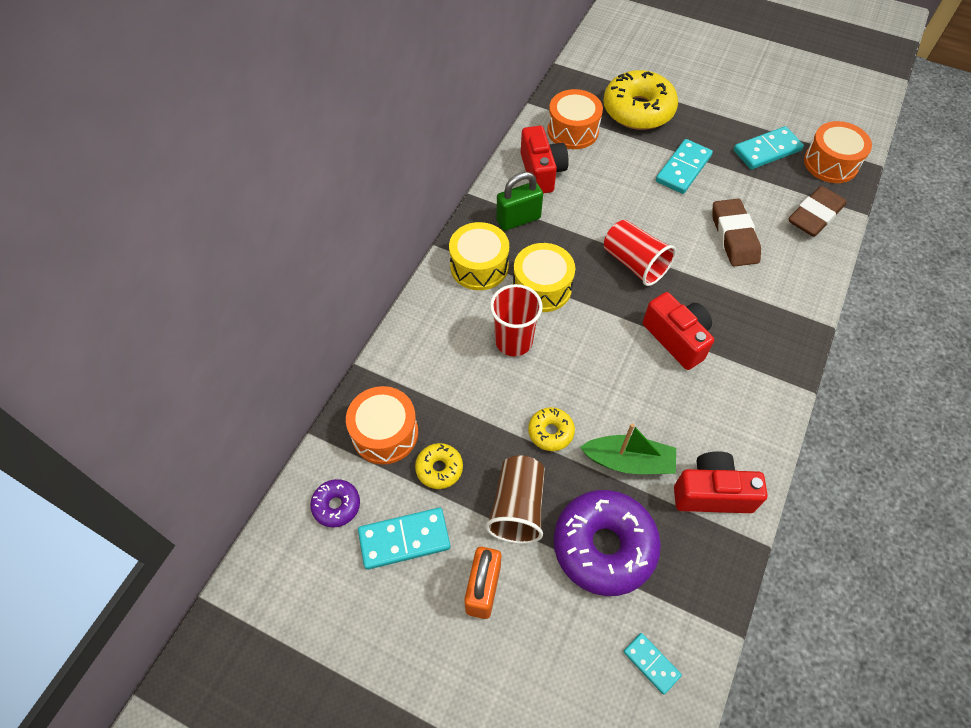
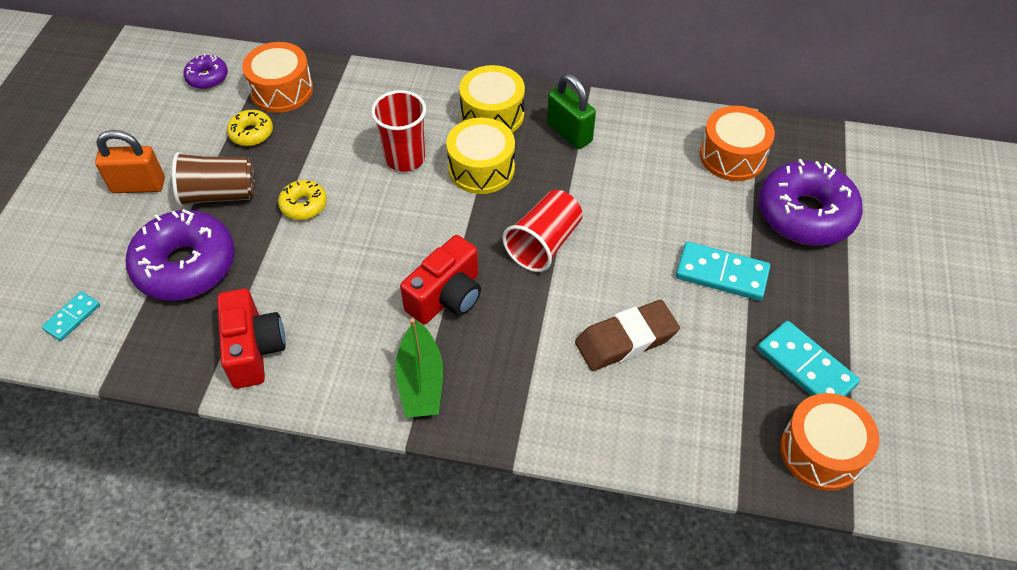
camera: 75 degrees right, 5 degrees down
(404, 540) = (180, 126): turquoise domino -> none
(541, 172) = (650, 140): red camera -> none
(628, 461) = (280, 272): green boat -> green boat (421, 381)
(638, 110) = (805, 214): yellow donut -> purple donut
(814, 216) = (704, 434): brown eraser -> none

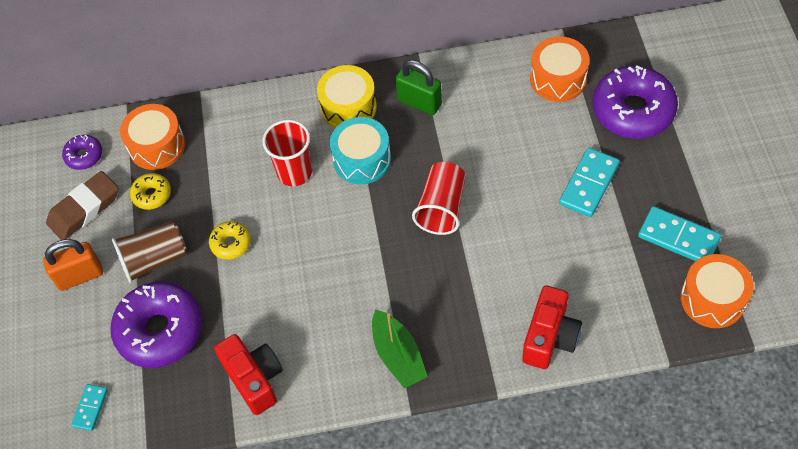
camera: 15 degrees left, 5 degrees up
(447, 297) = (385, 280): red camera -> red camera (550, 337)
(481, 168) = (362, 159): yellow drum -> turquoise drum
(626, 340) = (538, 265): brown eraser -> brown eraser (84, 209)
(721, 273) = (588, 184): turquoise domino -> turquoise domino turned 60 degrees counterclockwise

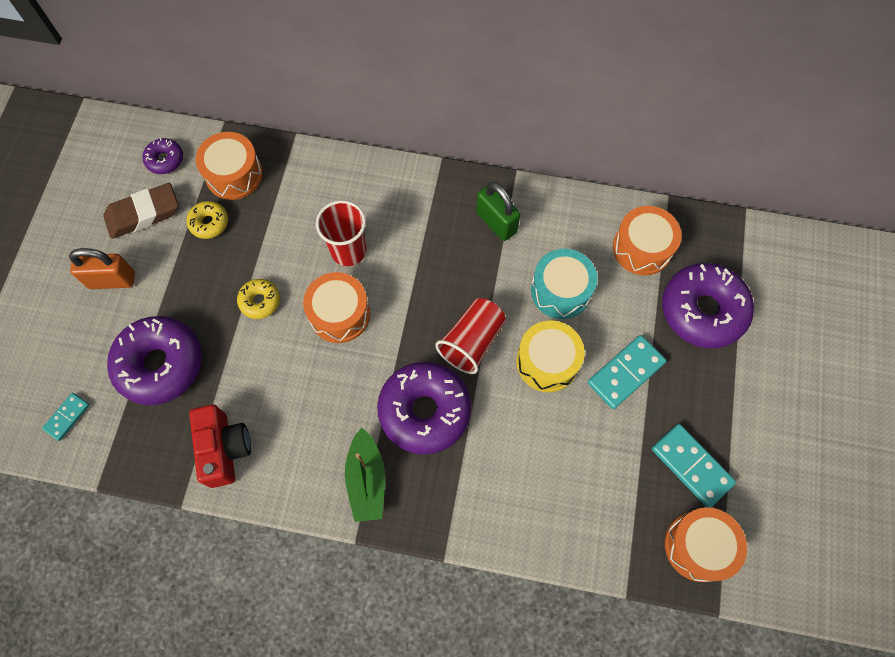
camera: 15 degrees right, 10 degrees up
(154, 259) = (184, 290): brown cup -> none
(310, 228) = (339, 314): none -> orange drum
(348, 107) = (426, 202): yellow drum -> yellow drum (547, 362)
(362, 159) = (417, 261): turquoise drum -> turquoise drum (560, 291)
(425, 280) = (424, 411): none -> purple donut
(550, 337) = (519, 521): red camera -> none

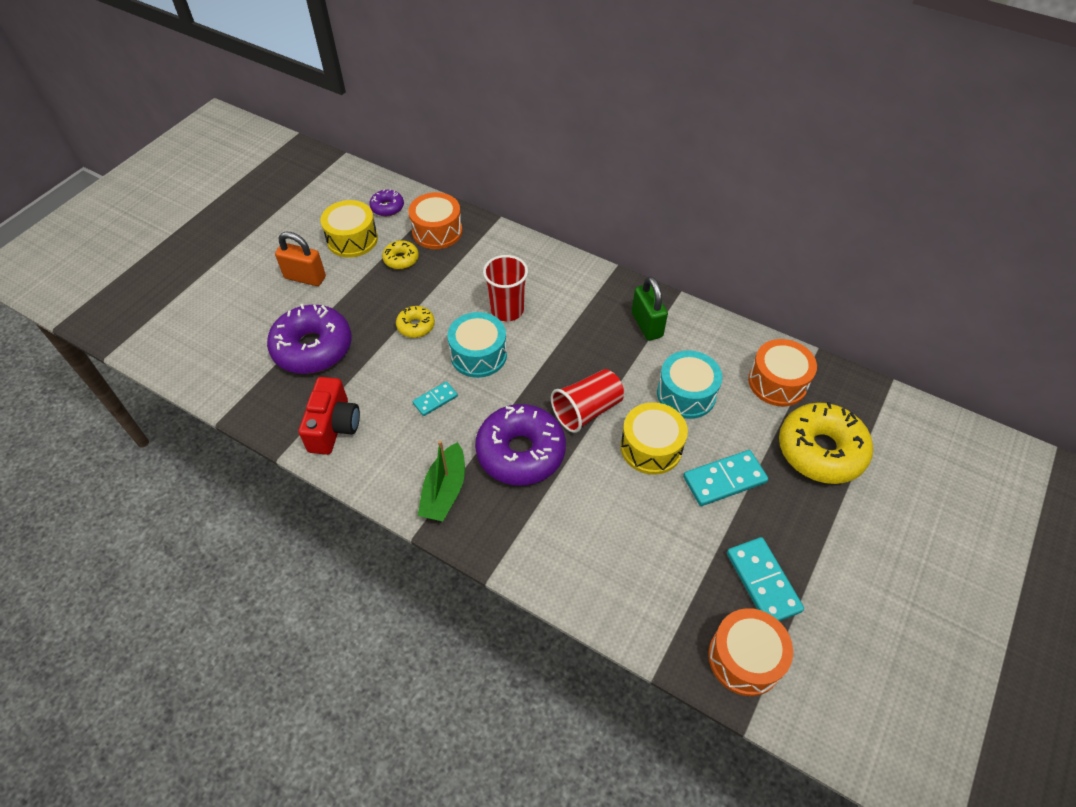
camera: 20 degrees right, 15 degrees down
(67, 417) = (220, 363): turquoise domino -> turquoise domino (435, 400)
(143, 214) = (352, 239): brown eraser -> yellow drum
(339, 314) = (478, 355): orange drum -> turquoise drum
(702, 310) = (820, 450): purple donut -> yellow donut

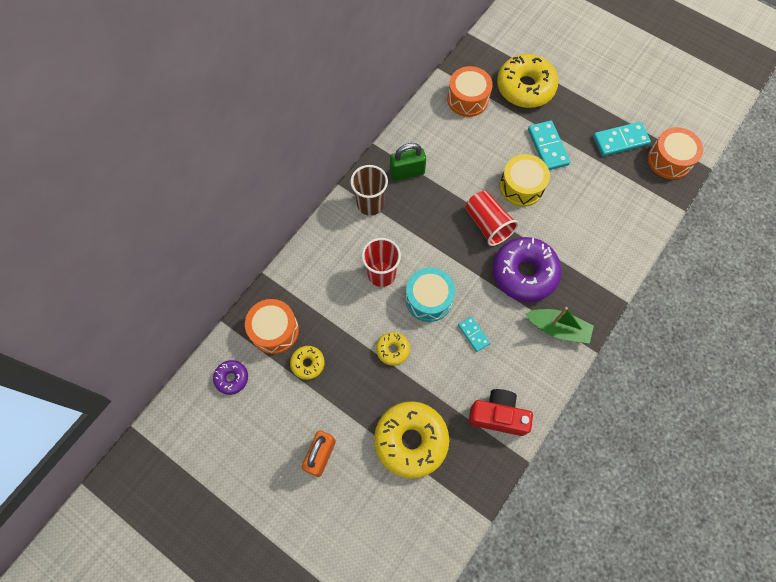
camera: 85 degrees left, 15 degrees up
(313, 348) = (411, 440): purple donut -> yellow donut
(352, 239) = (273, 411): yellow drum -> none
(596, 294) = (370, 204): none -> brown cup
(686, 394) = (475, 157): turquoise drum -> none

